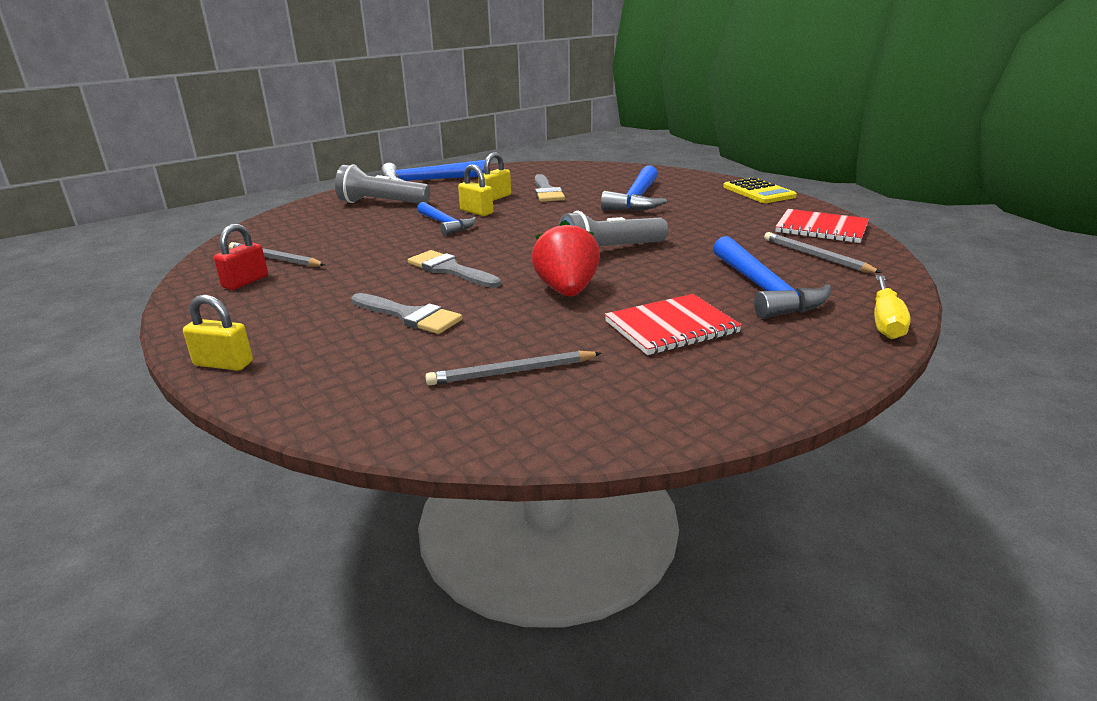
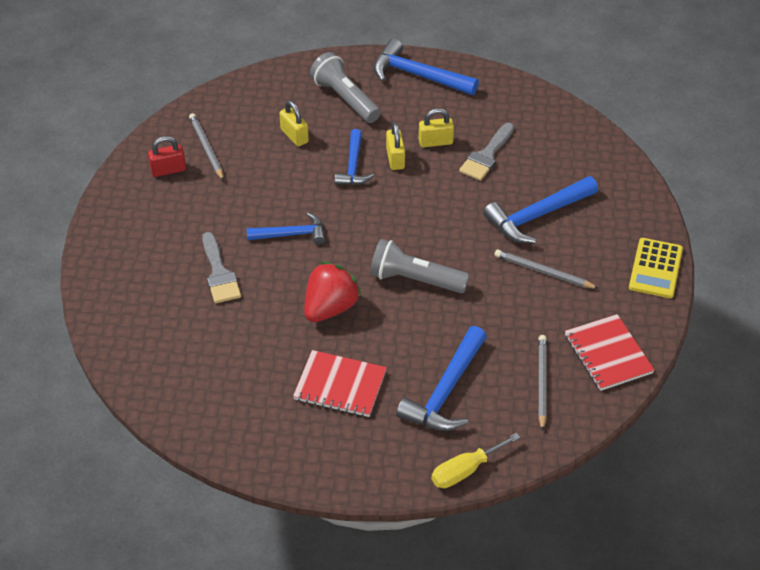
camera: 40 degrees right, 20 degrees up
(223, 364) = (97, 257): yellow padlock -> yellow padlock (294, 136)
(450, 270) = (291, 234): grey brush -> blue hammer
(512, 372) = (216, 363): grey pencil -> grey pencil (543, 272)

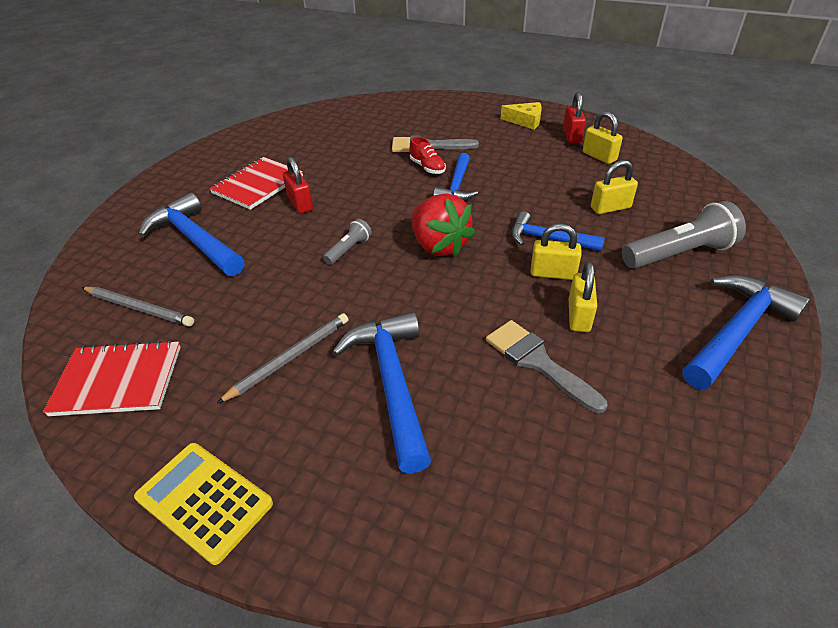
camera: 110 degrees right, 5 degrees down
(141, 208) = (525, 121): none -> yellow cheese
(206, 148) = (599, 156): grey pencil -> yellow padlock
(263, 263) = (427, 167): none -> red shoe
(330, 308) = (348, 193): red strawberry -> red strawberry (439, 246)
(361, 338) = (300, 204): none -> red padlock
(414, 280) = (349, 249): grey flashlight -> grey flashlight, size x0.51
(465, 470) = (104, 233): yellow screwdriver -> none

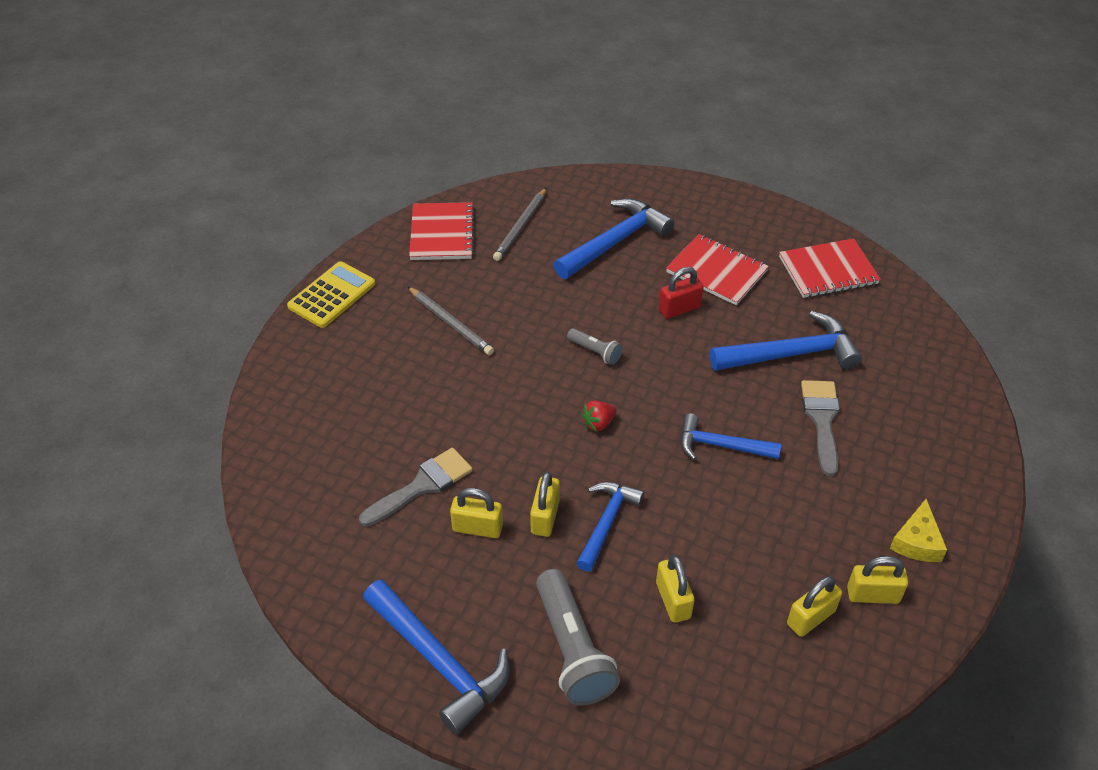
camera: 90 degrees right, 5 degrees up
(272, 138) = (828, 270): none -> red notebook
(391, 383) = (414, 386): blue hammer -> blue hammer (791, 354)
(427, 167) = (765, 418): red shoe -> none
(439, 246) = (598, 423): red strawberry -> red strawberry, size x0.47
(572, 136) = (873, 595): red padlock -> yellow padlock

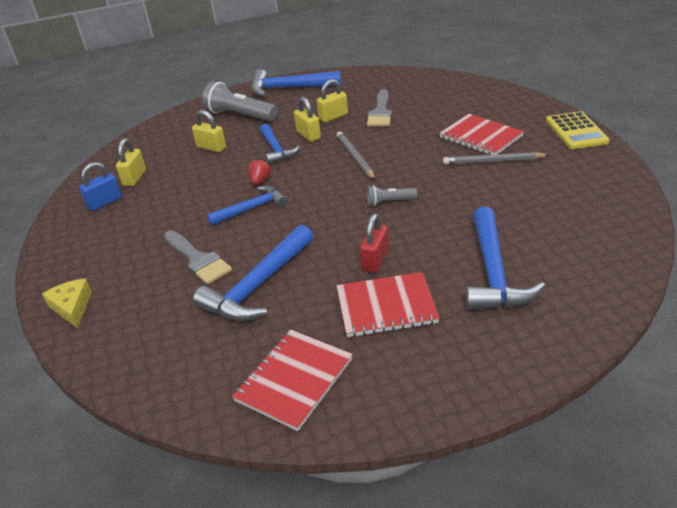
camera: 140 degrees right, 10 degrees down
(442, 233) = (603, 193): red notebook -> red notebook (481, 137)
(521, 227) = (571, 233): grey pencil -> grey pencil (355, 157)
(598, 423) = (335, 176): red strawberry -> red strawberry (260, 181)
(873, 595) = (105, 202): yellow padlock -> blue padlock
(917, 541) = (89, 237): yellow cheese -> yellow cheese (72, 307)

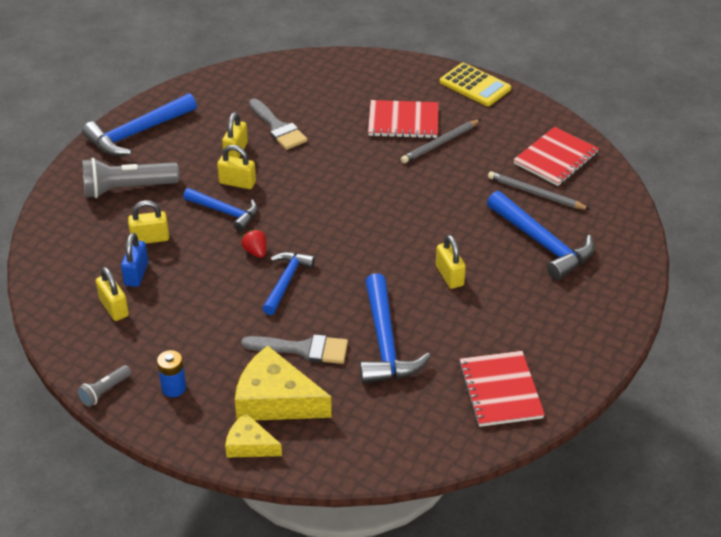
camera: 45 degrees left, 5 degrees up
(91, 242) = (174, 388): none -> blue battery
(105, 202) = (122, 346): blue padlock -> blue padlock (136, 274)
(131, 285) = (276, 400): none -> yellow cheese
(355, 157) = (316, 189): grey pencil -> grey pencil (535, 194)
(375, 260) = (449, 276): red padlock -> yellow padlock
(386, 306) = (499, 307): red notebook -> red notebook (556, 158)
(389, 202) = (400, 220): grey flashlight -> grey flashlight (104, 391)

